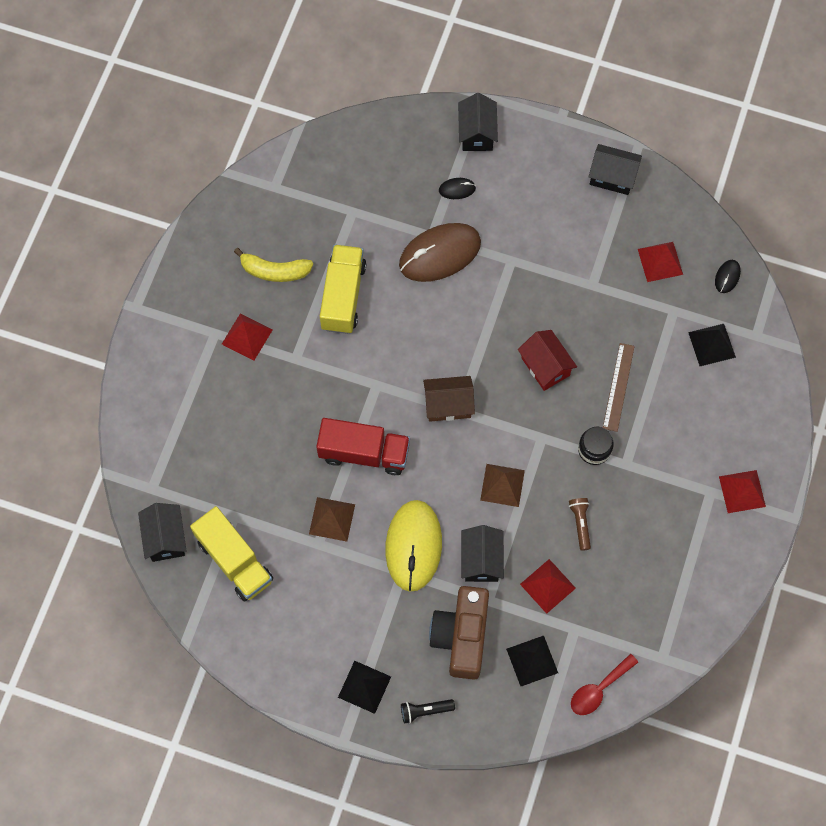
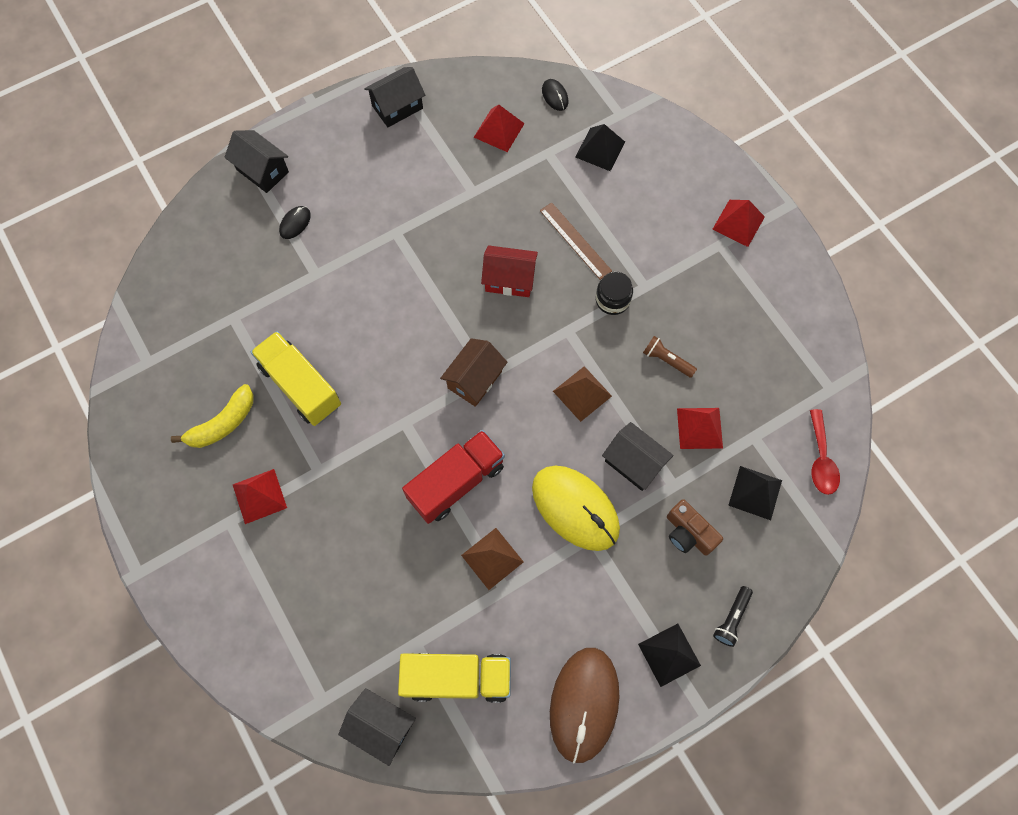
camera: 50 degrees left, 0 degrees up
(440, 254) = (337, 280): brown mouse -> brown mouse (584, 704)
(461, 636) = (688, 533): brown camera -> brown camera, size x0.60

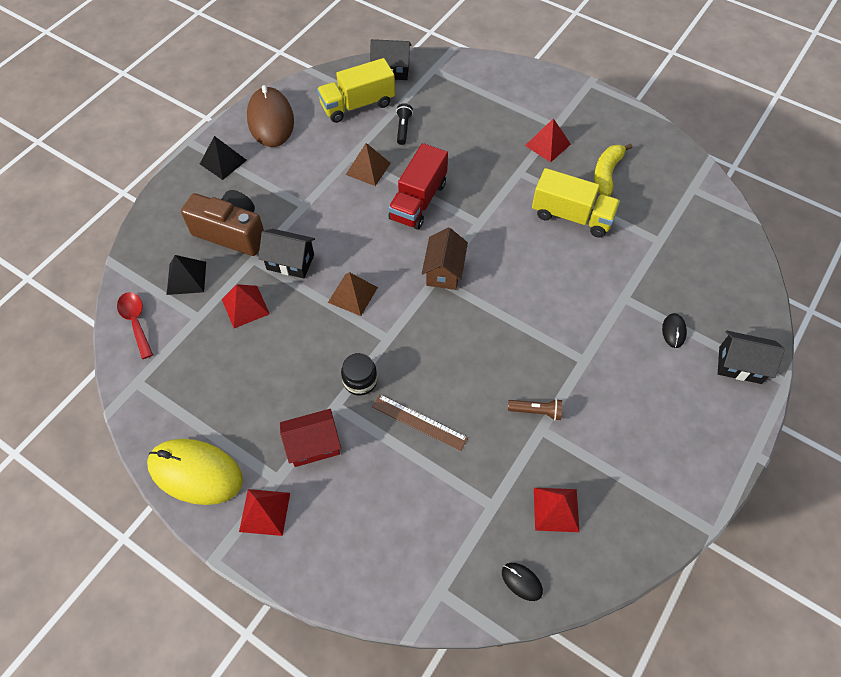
camera: 155 degrees right, 10 degrees down
(397, 107) = (672, 488): black house -> none
(509, 279) = (460, 360): red house -> red house (313, 445)
(575, 508) = (323, 217): yellow mouse -> yellow mouse (196, 472)
(600, 149) = (441, 535): black pyramid -> none
(667, 360) = (291, 348): brown flashlight -> brown flashlight (536, 411)
(688, 533) = (231, 233): brown camera -> brown camera, size x1.68
(731, 618) = (184, 195): black flashlight -> black flashlight (403, 128)

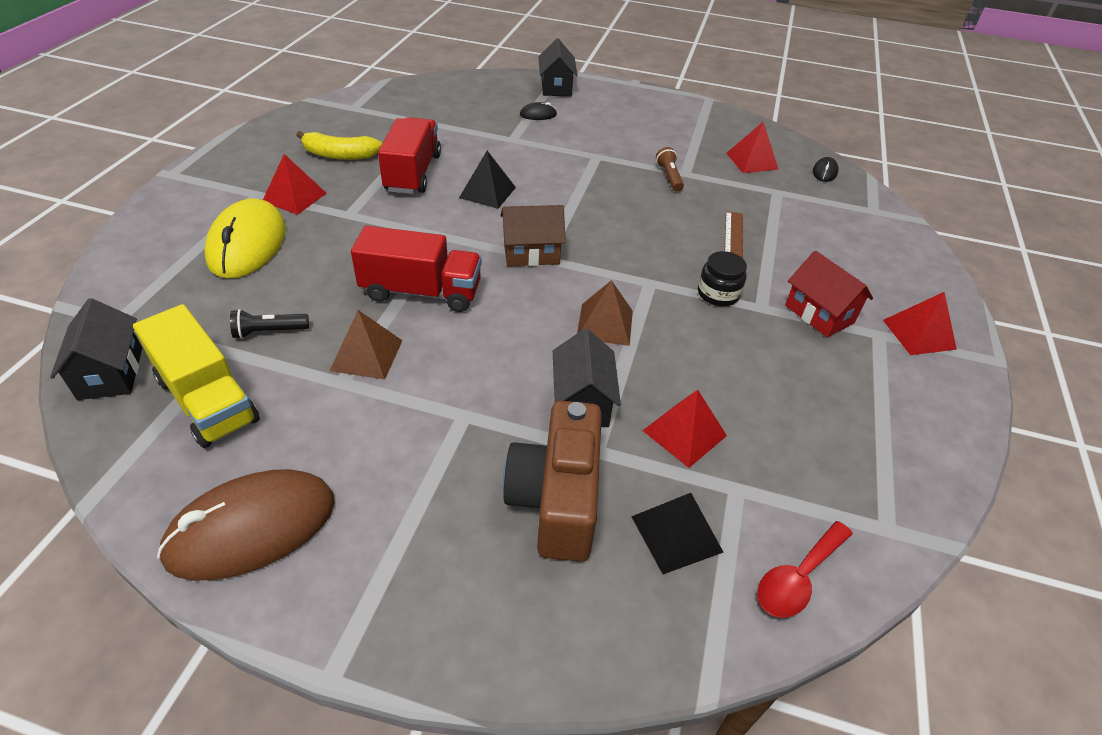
camera: 110 degrees left, 15 degrees down
(196, 472) = (937, 408): yellow mouse -> yellow mouse (247, 244)
(223, 162) = (385, 577): black pyramid -> black pyramid (487, 192)
(572, 216) = (413, 173): yellow truck -> red truck

